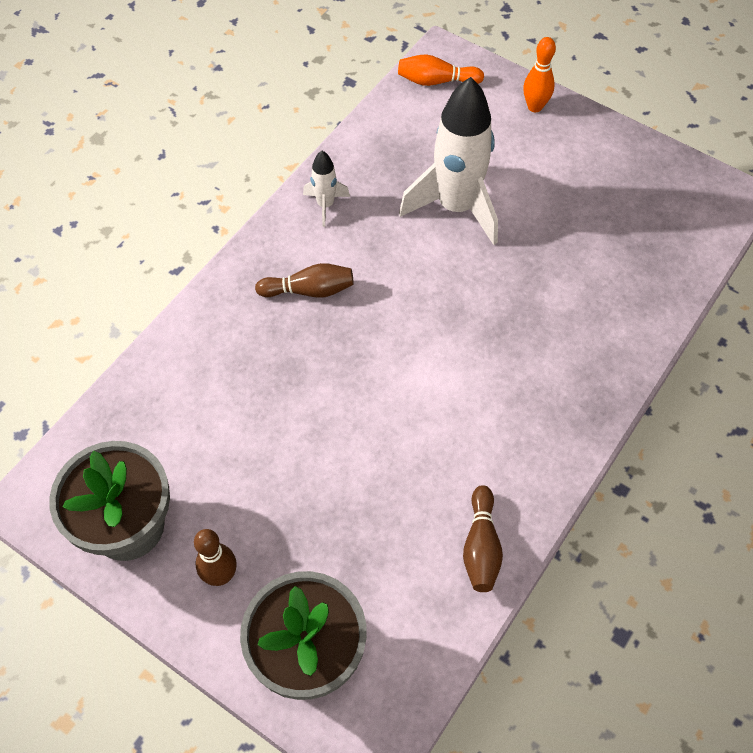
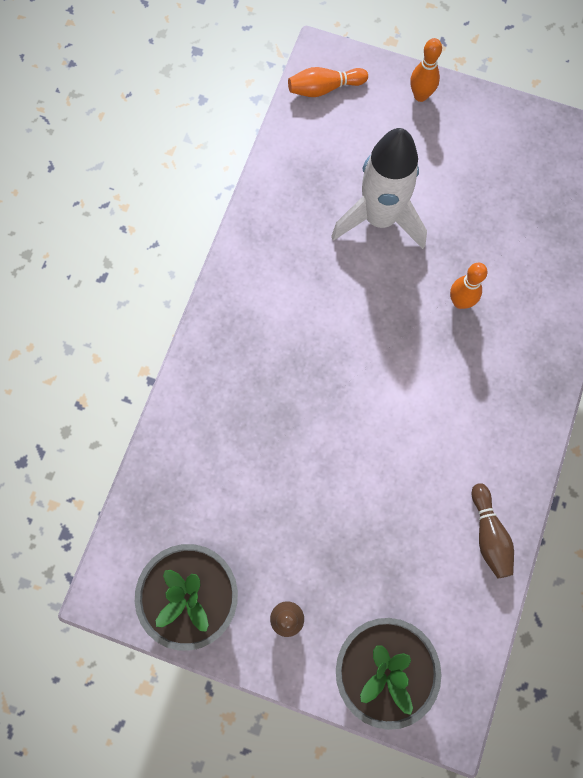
camera: 15 degrees left, 15 degrees up
(309, 290) = (276, 335): brown bowling pin -> none
(325, 205) = (264, 245): white rocket -> none
(519, 303) = (460, 302): none -> orange bowling pin

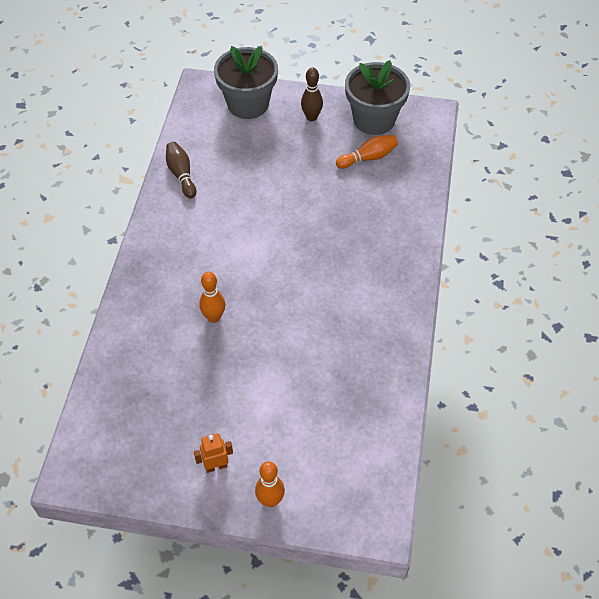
camera: 170 degrees right, 20 degrees down
(324, 88) = (369, 492): orange bowling pin -> orange bowling pin (368, 158)
(379, 218) = (292, 373): white rocket -> none
(470, 135) = (216, 466): none -> orange robot

